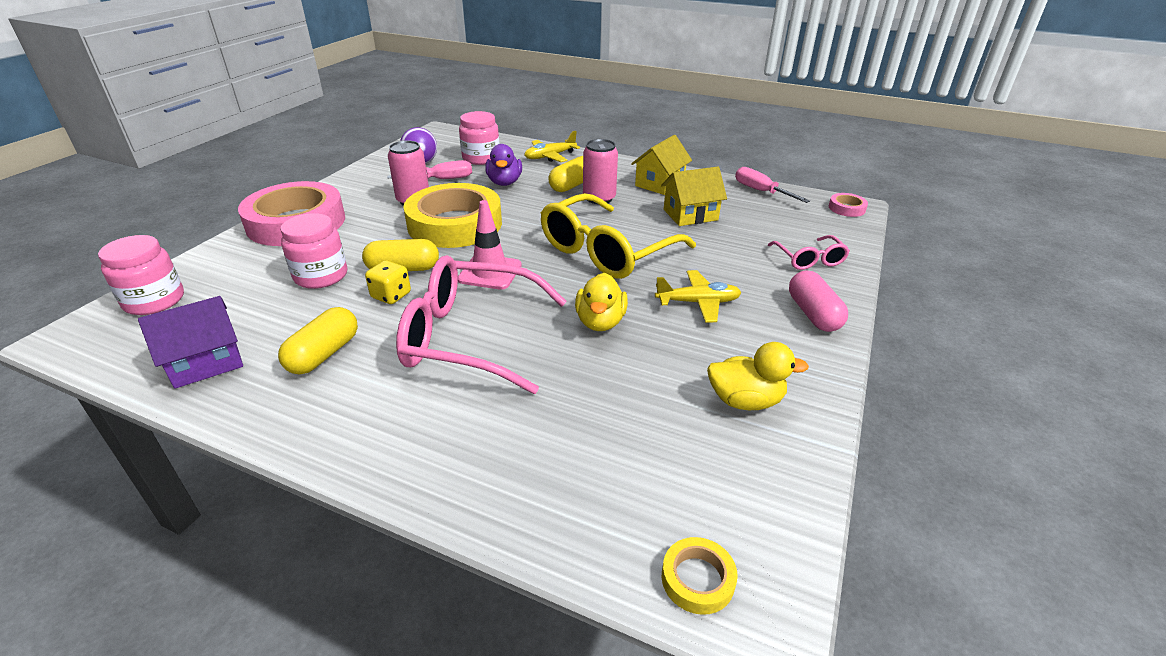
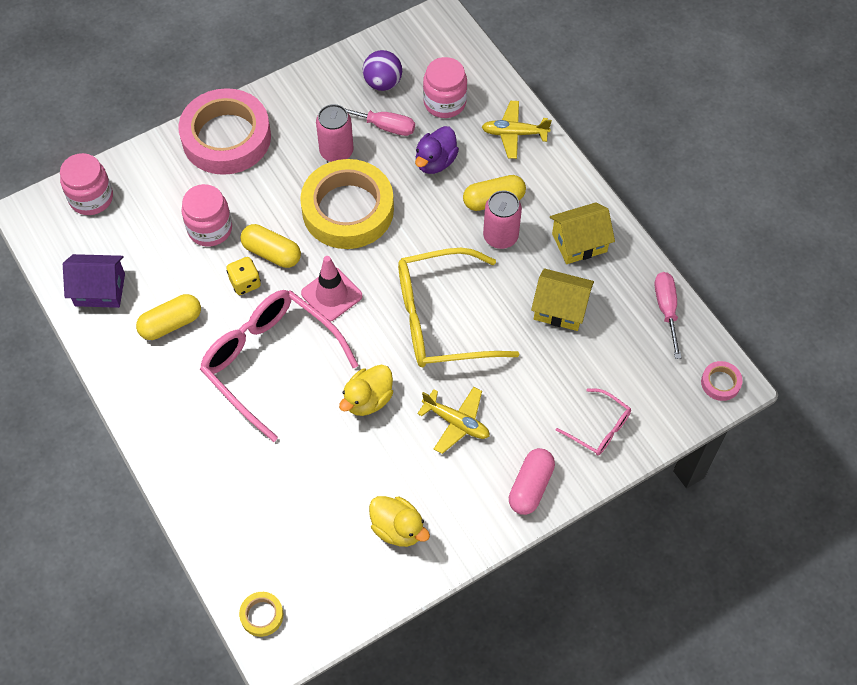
camera: 35 degrees right, 25 degrees up
(809, 260) = (599, 428): pink glasses -> pink glasses turned 75 degrees counterclockwise

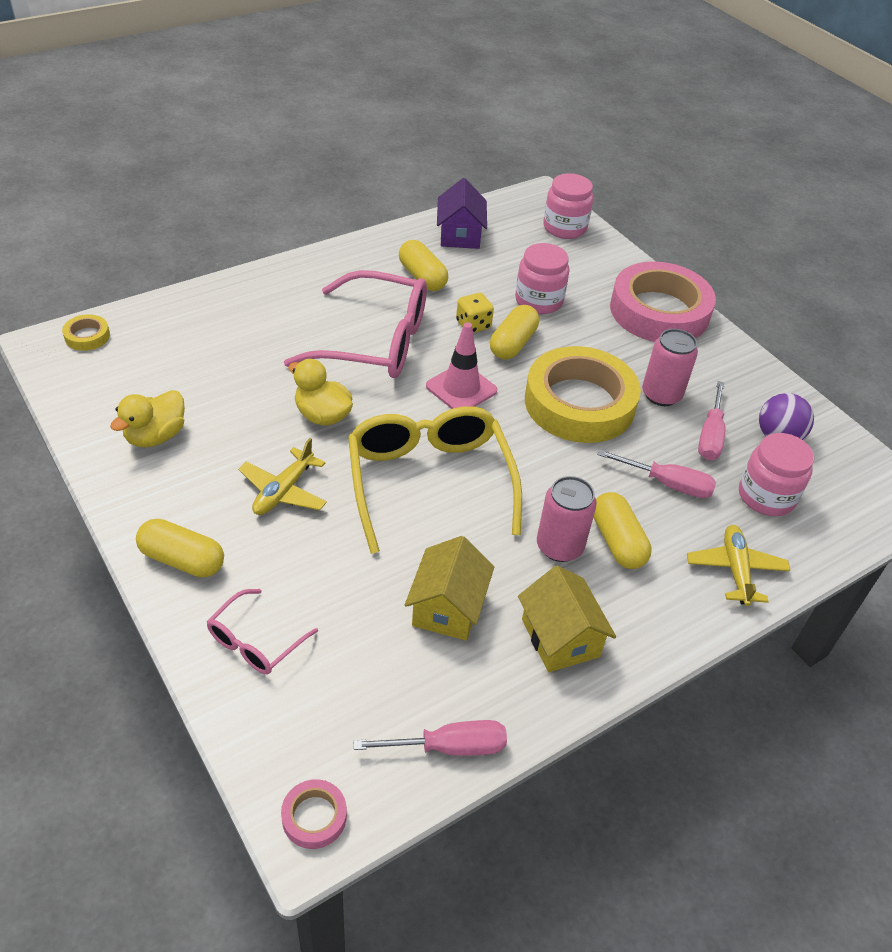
camera: 85 degrees right, 15 degrees down
(270, 361) = (375, 342): pink glasses -> pink glasses turned 60 degrees clockwise
(435, 162) = (667, 484): purple duck -> pink screwdriver
(530, 486) = (182, 560): pink capsule -> yellow capsule

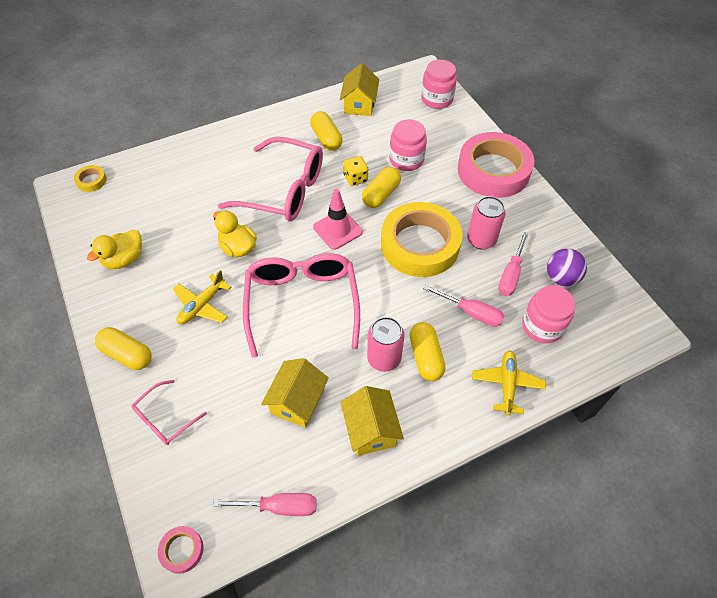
camera: 10 degrees right, 10 degrees up
(429, 481) = (302, 302): yellow glasses -> pink glasses
(460, 235) = (359, 104): purple house -> yellow house

